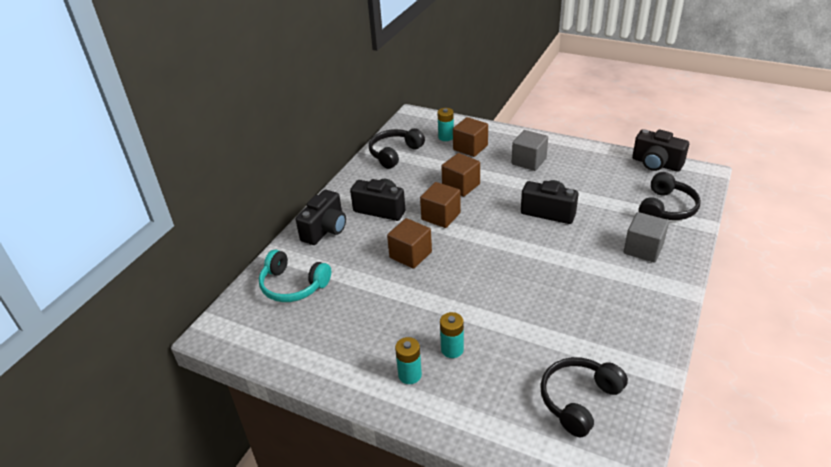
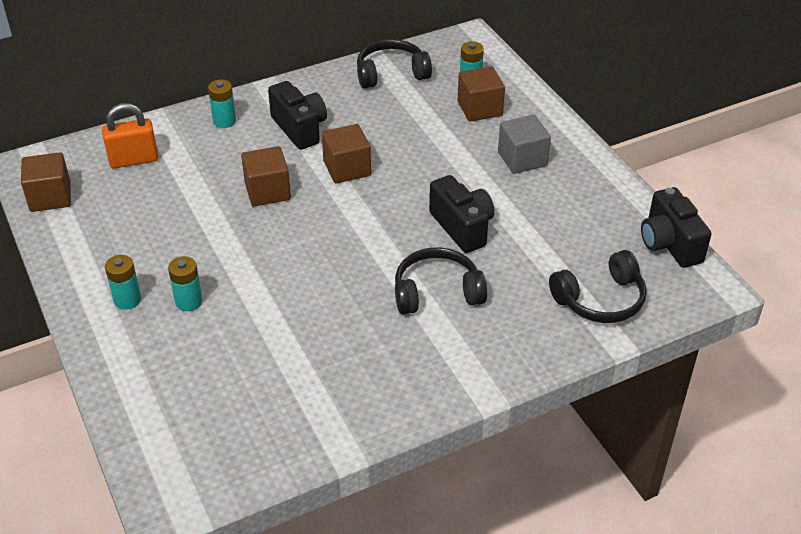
camera: 35 degrees right, 5 degrees up
(293, 285) = (134, 160): turquoise headphones -> orange padlock
(325, 230) = (224, 121): black camera -> turquoise battery
(461, 186) = (410, 147): brown cube -> brown cube (50, 197)
(579, 400) = (234, 417): black headphones -> black headphones (437, 292)
(643, 249) = (504, 325): grey cube -> none

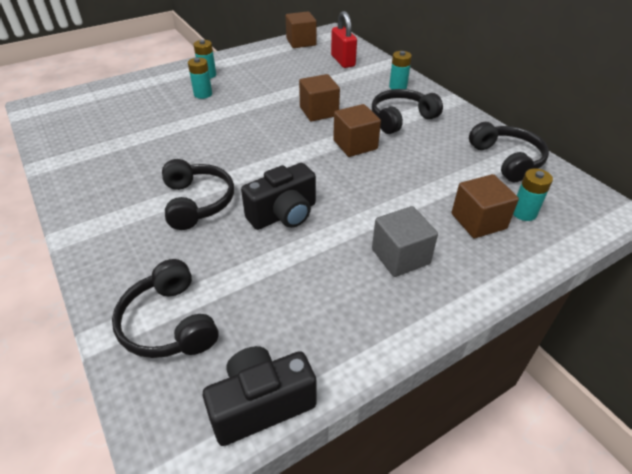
camera: 85 degrees right, 0 degrees up
(134, 160) = (343, 61): orange padlock -> red padlock
(300, 128) = (401, 118): black camera -> black headphones

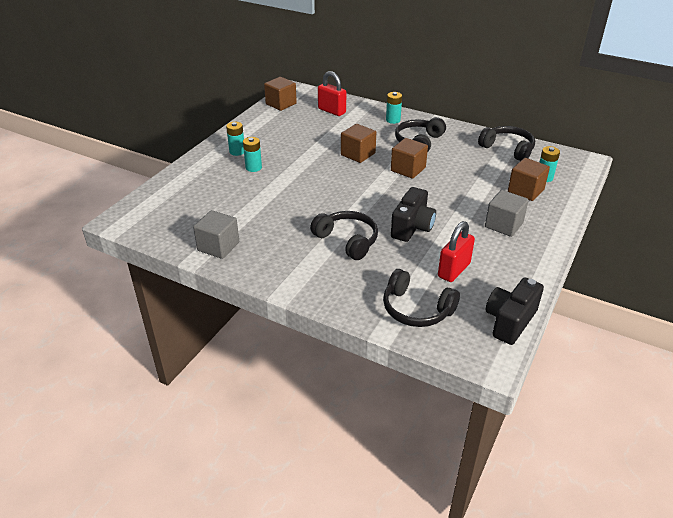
camera: 30 degrees left, 5 degrees down
(76, 160) = (218, 246): none -> grey cube
(271, 291) = (454, 270): none -> red padlock

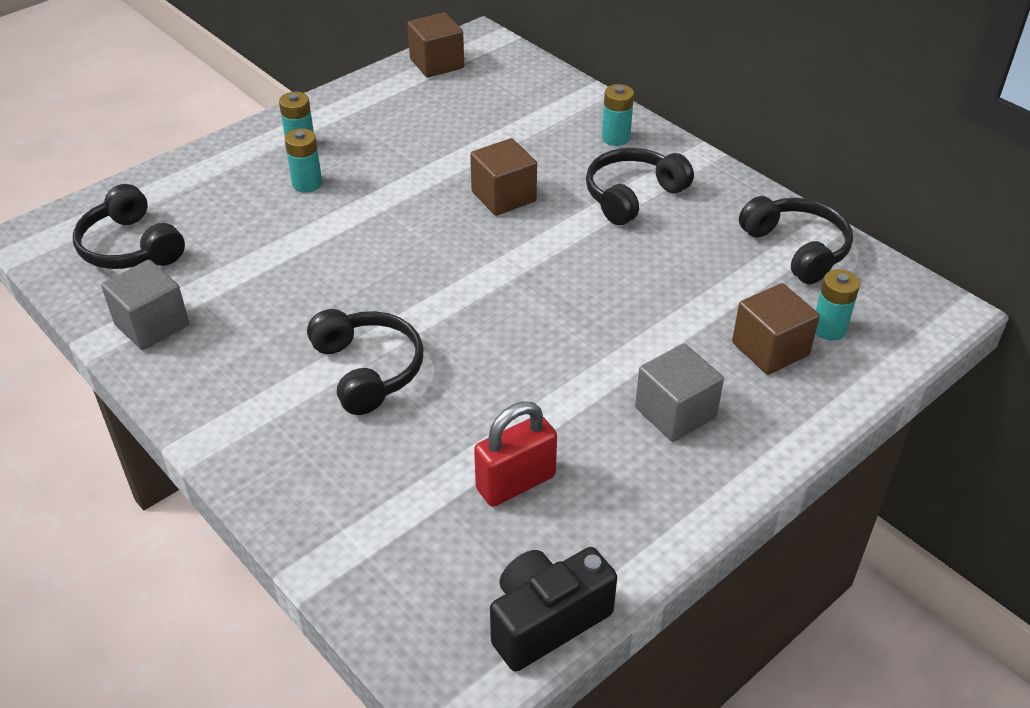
camera: 20 degrees right, 5 degrees up
(332, 111) = (516, 96): red padlock -> none
(408, 169) = (573, 249): brown cube -> none
(412, 227) = (500, 373): black camera -> none
(416, 309) = (394, 543): black headphones -> black headphones (130, 247)

